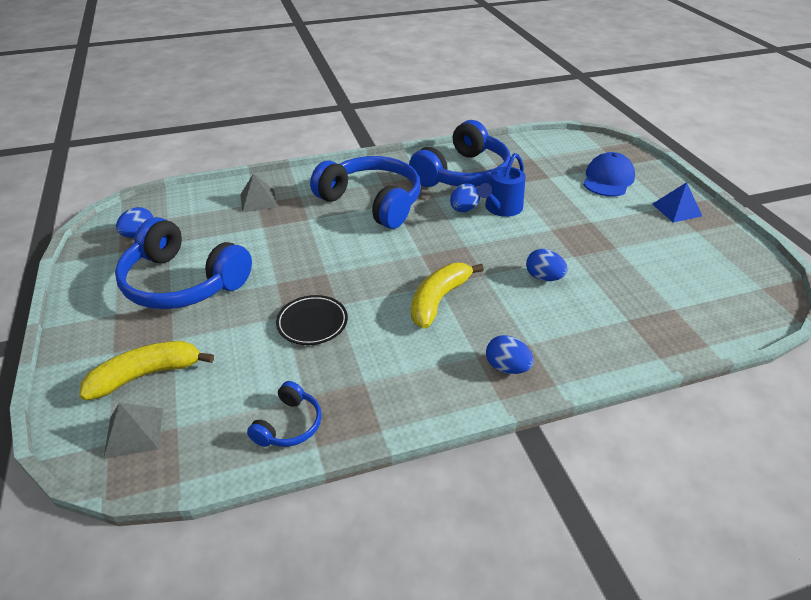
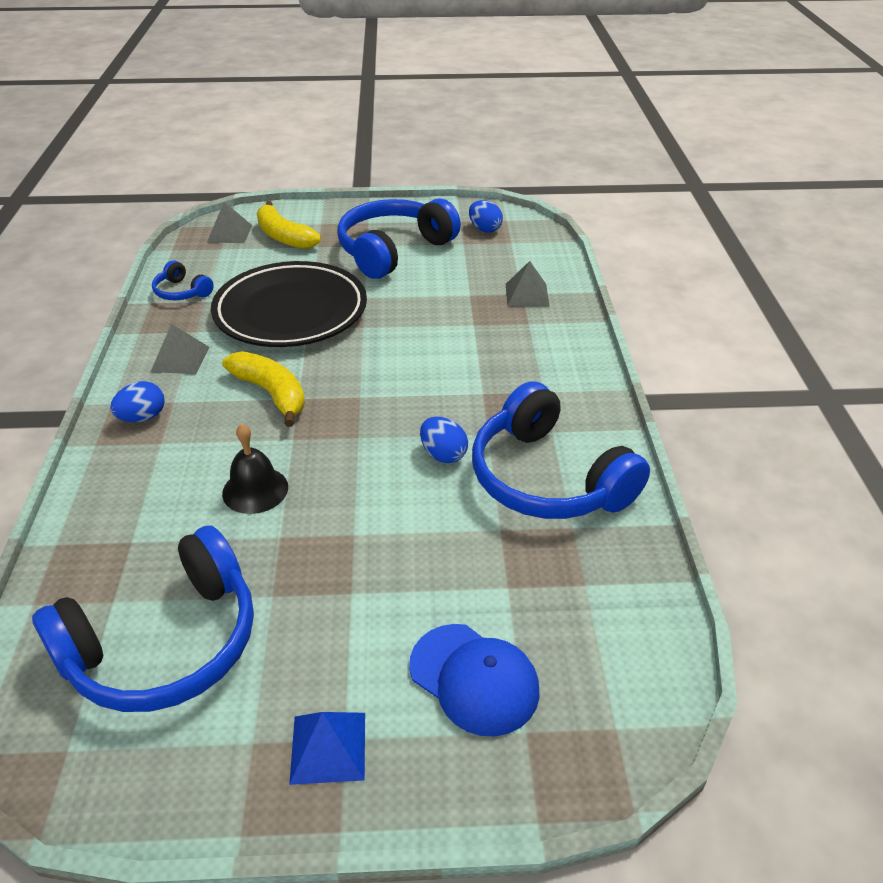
camera: 105 degrees right, 0 degrees up
(146, 375) = (284, 236): yellow banana -> yellow banana turned 150 degrees clockwise
(312, 323) = (291, 312): black plate -> black plate, size x2.18
(372, 202) = (494, 376): blue headphones -> blue headphones (165, 644)
(414, 375) = (180, 359): none -> grey pyramid
(501, 208) = (431, 495): blue watering can -> none
(543, 277) = (255, 490): blue egg -> black bell

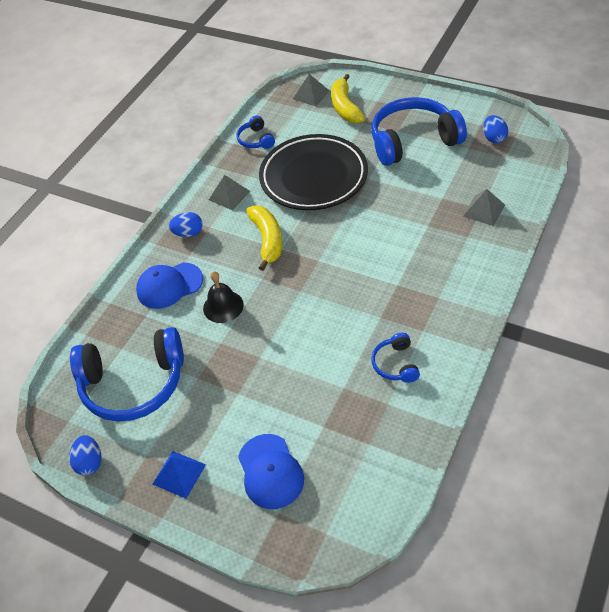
camera: 35 degrees right, 10 degrees up
(150, 490) = (169, 285): none -> blue cap
(443, 454) = (342, 322): blue egg -> blue egg (90, 462)
(547, 478) = (395, 364): blue headphones -> blue headphones, size x0.46

